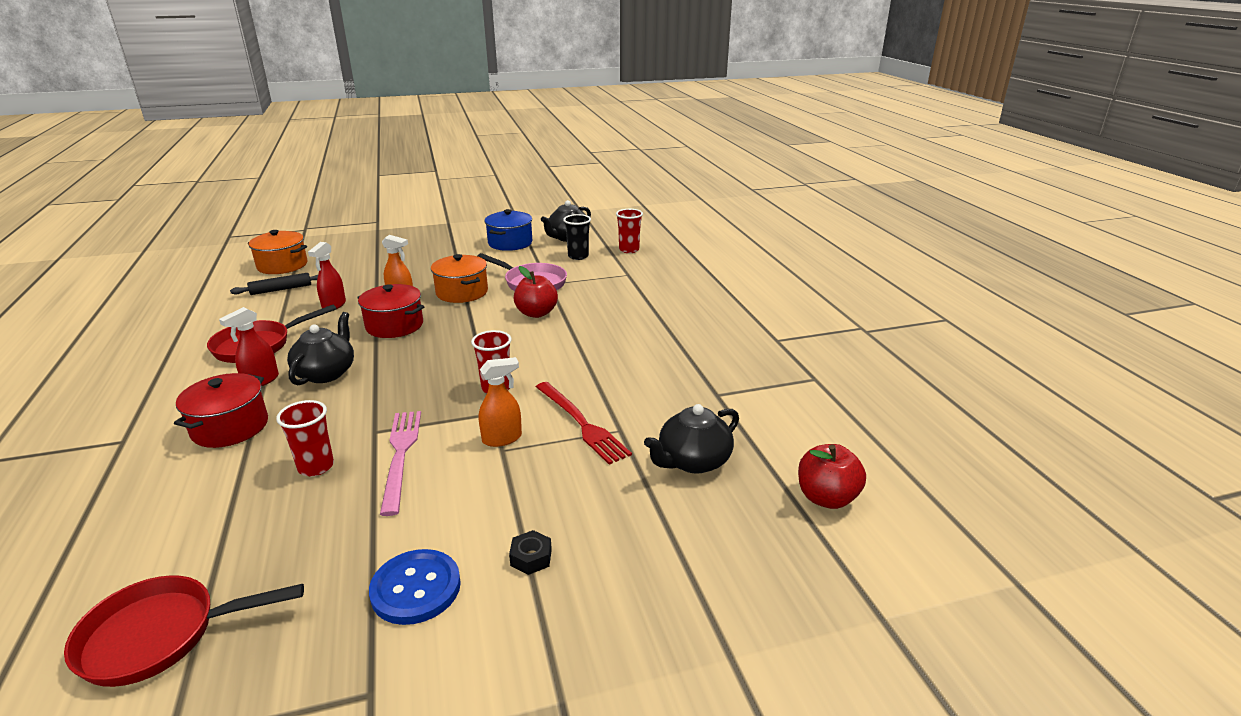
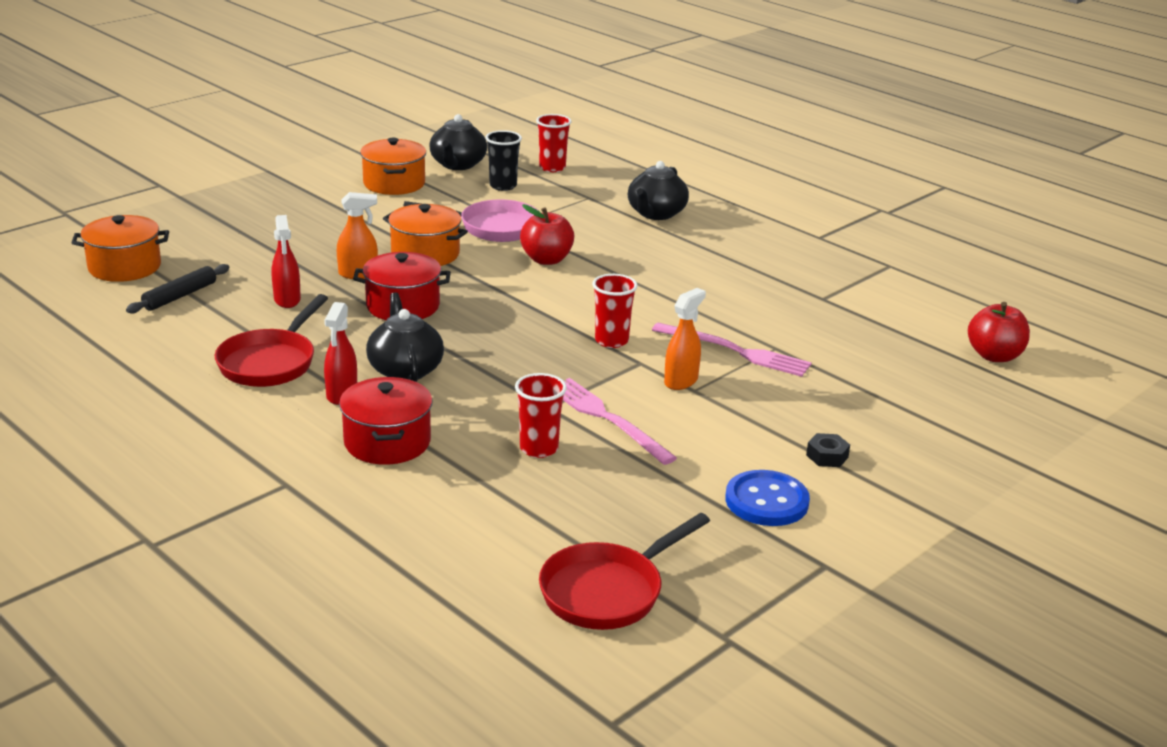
camera: 30 degrees left, 0 degrees up
(510, 243) = (394, 183): blue pot -> orange pot
(581, 423) = (735, 351): red fork -> pink fork
(692, 461) = (866, 356): black teapot -> black teapot (656, 214)

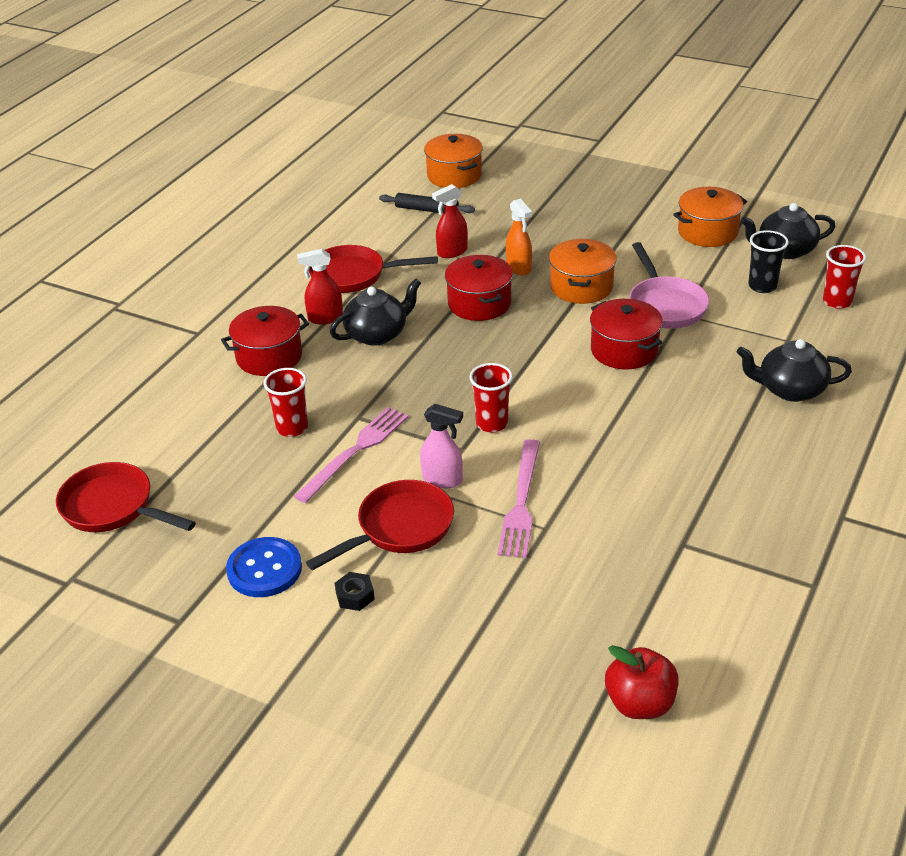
camera: 75 degrees right, 10 degrees up
(546, 259) = (624, 350): red apple -> red pot
(681, 381) = (442, 480): orange spray bottle -> pink spray bottle
(741, 416) = (399, 528): none -> red pan

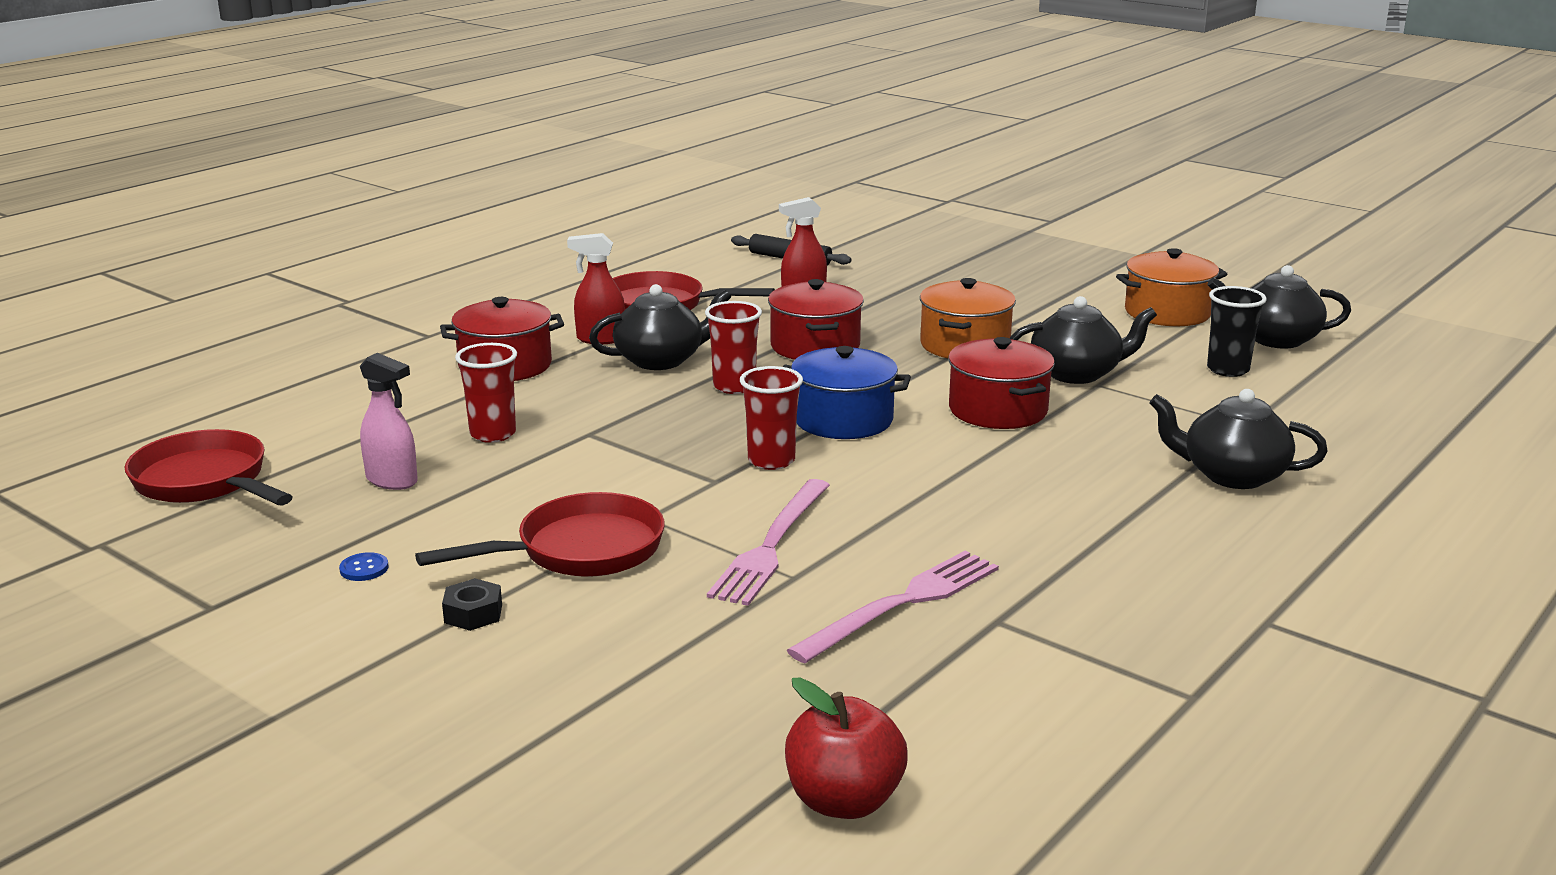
camera: 10 degrees right, 15 degrees down
(264, 569) = (364, 569): blue button -> blue button, size x0.43
(355, 451) = (564, 466): pink fork -> pink fork (902, 604)
(442, 480) = (670, 508): pink spray bottle -> pink spray bottle (392, 480)
(454, 175) = (842, 234): orange pot -> none
(519, 268) = (886, 320): orange spray bottle -> none
(525, 376) = (843, 420): none -> blue pot
(665, 305) = (1077, 374): pink pan -> black teapot
(837, 301) = (1336, 395): red cup -> red cup (734, 386)

